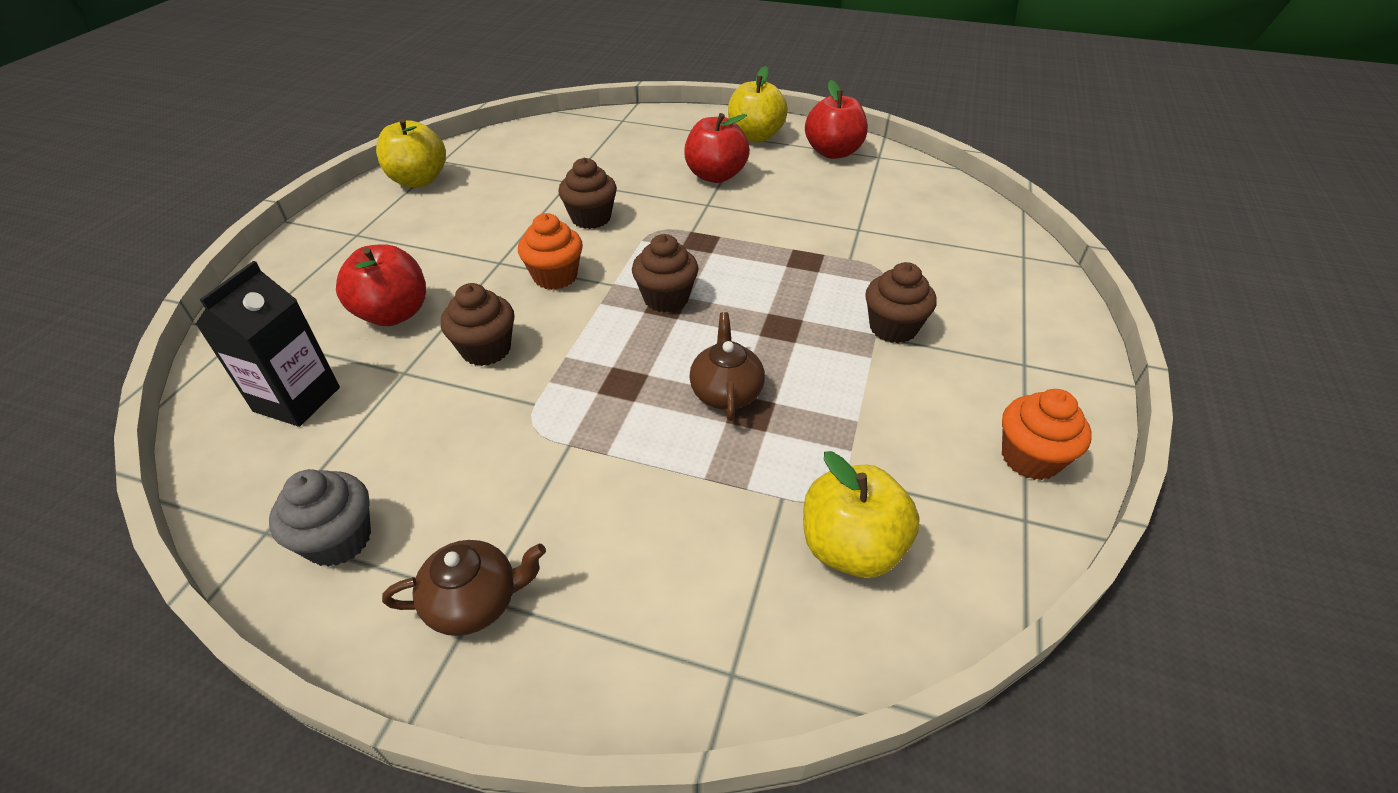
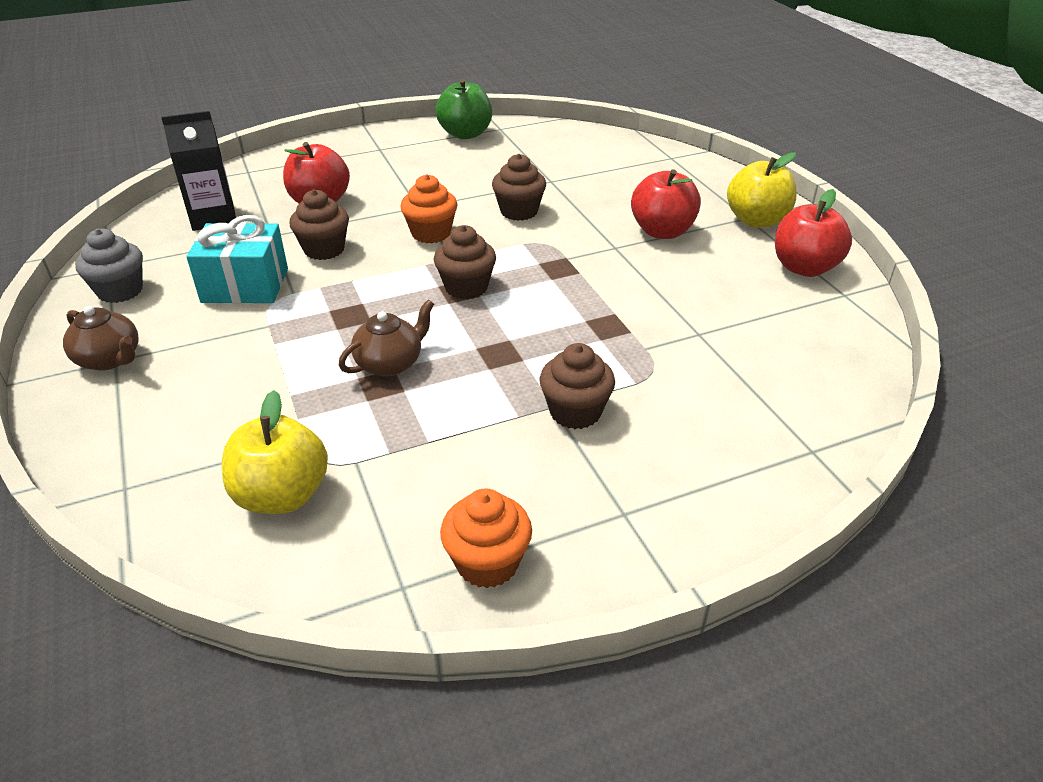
camera: 50 degrees right, 5 degrees down
(418, 180) = (465, 134): yellow apple -> green apple
(474, 431) = (245, 285): none -> turquoise gift

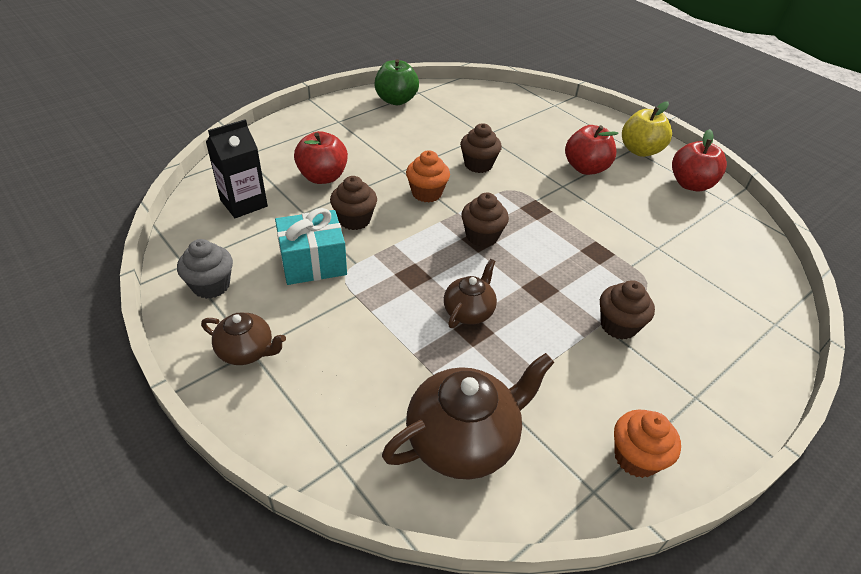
camera: 20 degrees left, 5 degrees up
(282, 495) = (463, 440): yellow apple -> brown teapot

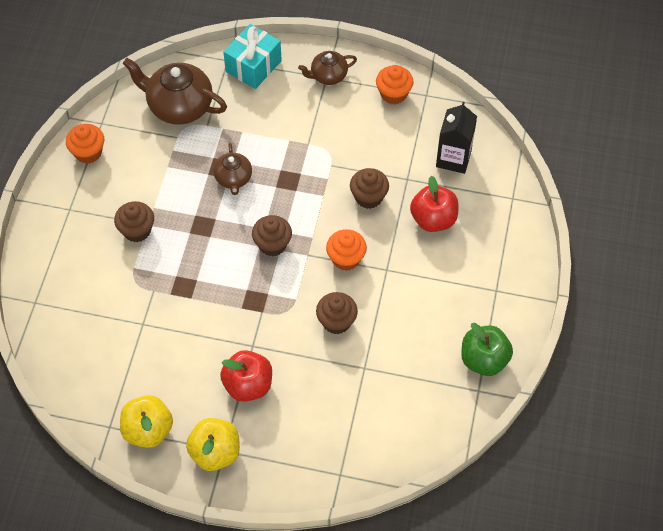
camera: 145 degrees right, 15 degrees up
(211, 285) = (393, 94): grey cupcake -> orange cupcake
(313, 263) = (356, 147): turquoise gift -> turquoise gift (253, 66)
(463, 440) = (179, 106): brown teapot -> brown teapot turned 90 degrees clockwise
(690, 184) = (148, 430): red apple -> yellow apple

